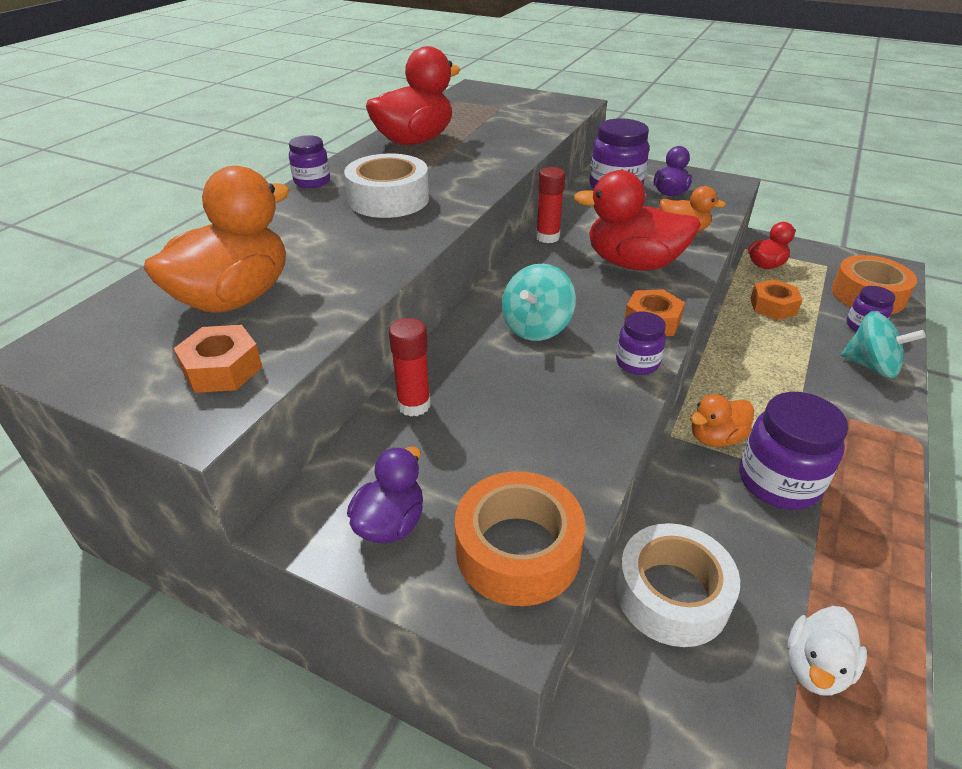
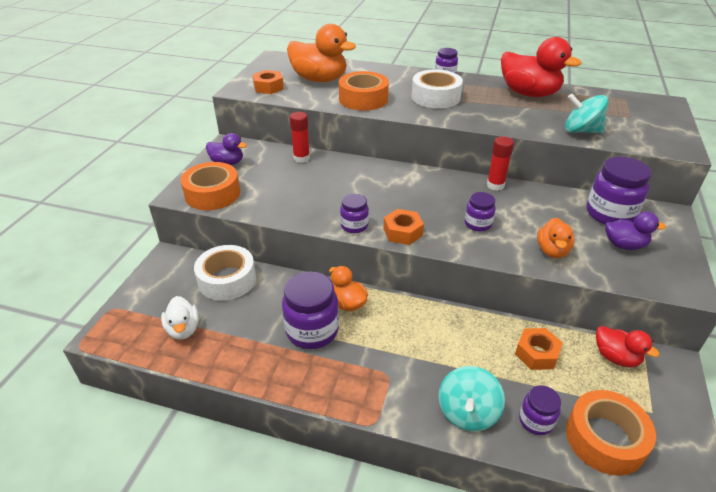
camera: 80 degrees right, 0 degrees up
(358, 259) = (363, 99): none -> orange tape
(536, 327) = (379, 188): turquoise spinning top -> turquoise spinning top (581, 131)
(633, 264) = (478, 224): red duck -> purple jar
(815, 667) = (183, 329): white duck -> white duck turned 135 degrees counterclockwise

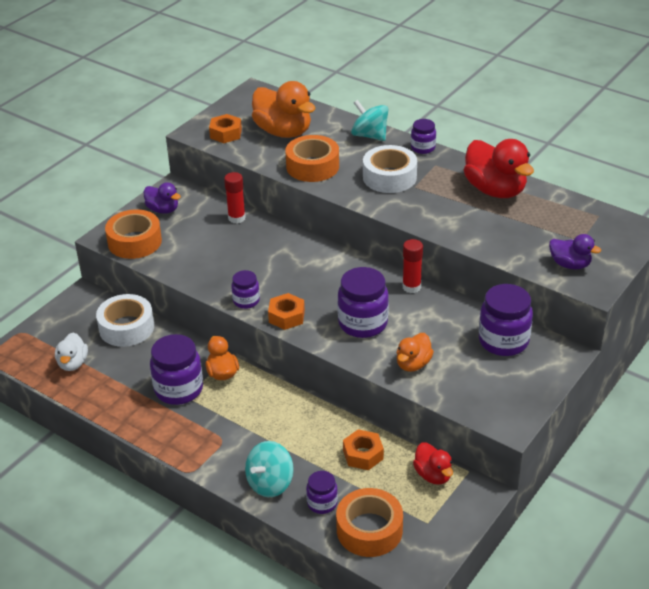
camera: 20 degrees right, 0 degrees up
(478, 224) = (363, 323): purple jar -> purple jar, size x1.79
(581, 131) = (508, 247): turquoise spinning top -> turquoise spinning top (369, 135)
(624, 245) = (488, 374): purple duck -> purple duck (570, 264)

